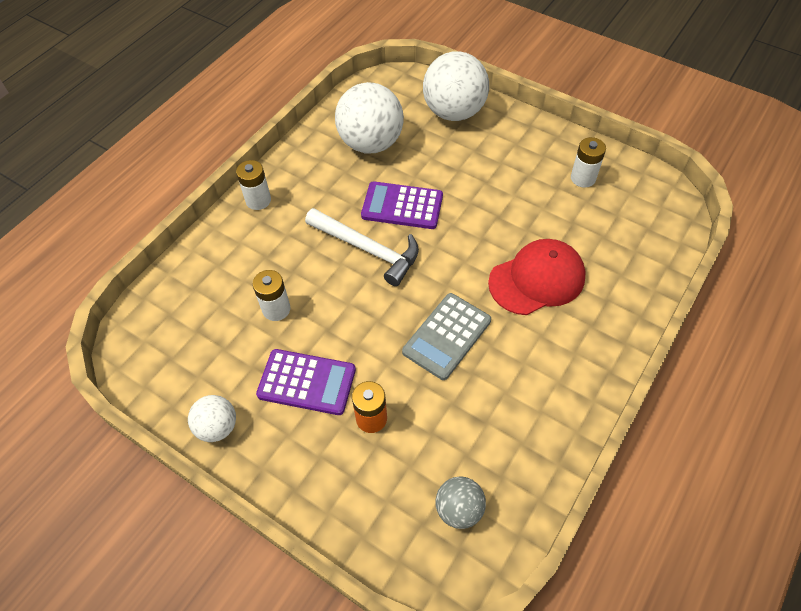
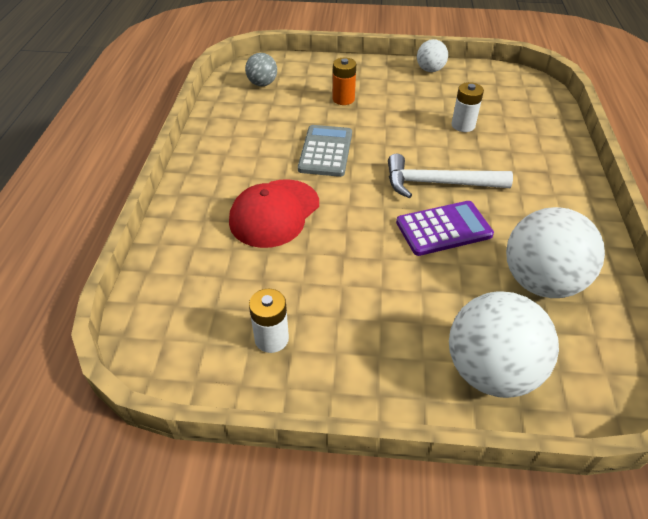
camera: 150 degrees right, 10 degrees down
(258, 200) = (572, 185): white battery -> none
(307, 382) = (400, 100): purple calculator -> none

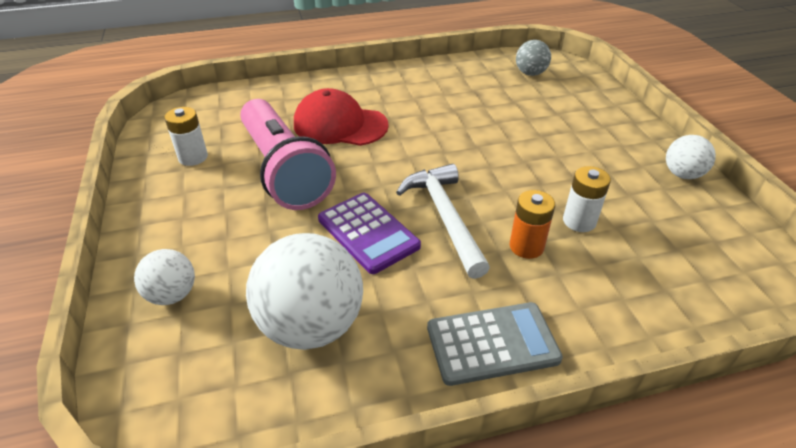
camera: 70 degrees right, 5 degrees down
(325, 151) = (448, 132): grey calculator -> grey calculator (492, 343)
(333, 266) = (284, 170): none -> pink flashlight
(343, 99) = (550, 124): orange battery -> orange battery (526, 246)
(490, 371) = (172, 295): white ball -> white ball, size x0.53

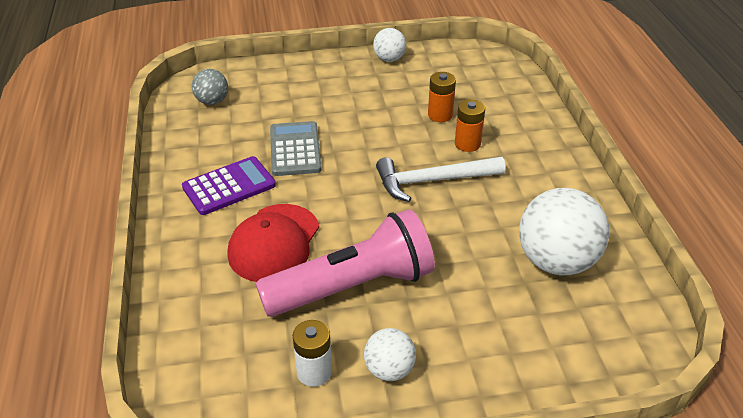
camera: 85 degrees left, 0 degrees up
(172, 295) = (532, 355): white ball -> white ball (389, 369)
(368, 233) = (451, 227): purple calculator -> purple calculator (229, 186)
(492, 343) = (560, 172): grey calculator -> grey calculator (295, 149)
(579, 221) = (440, 115): white battery -> orange battery

